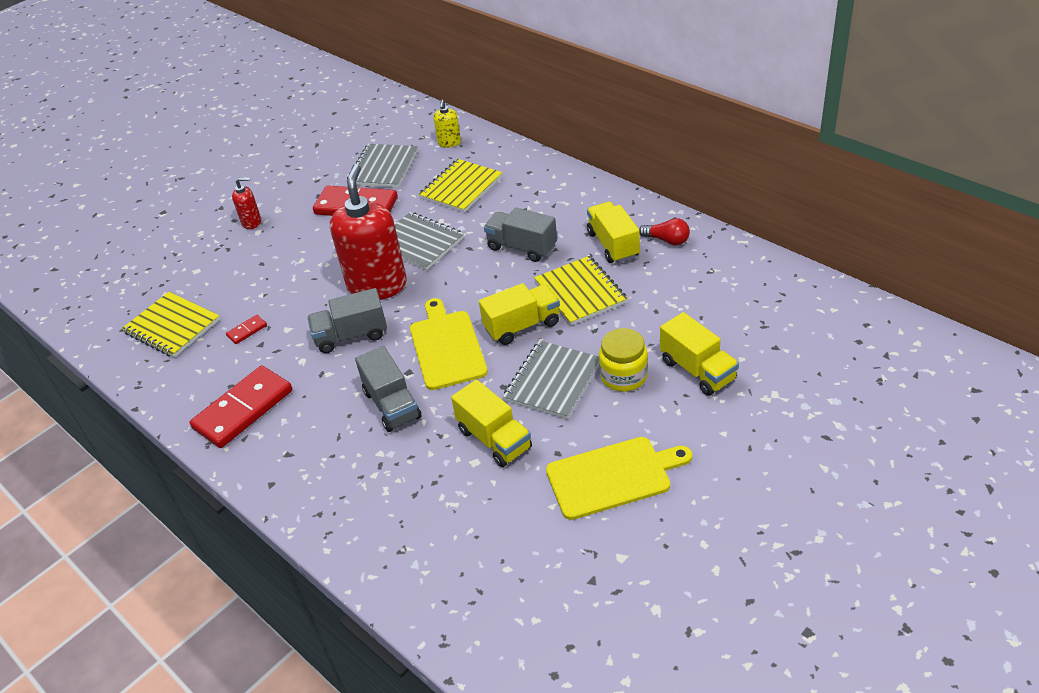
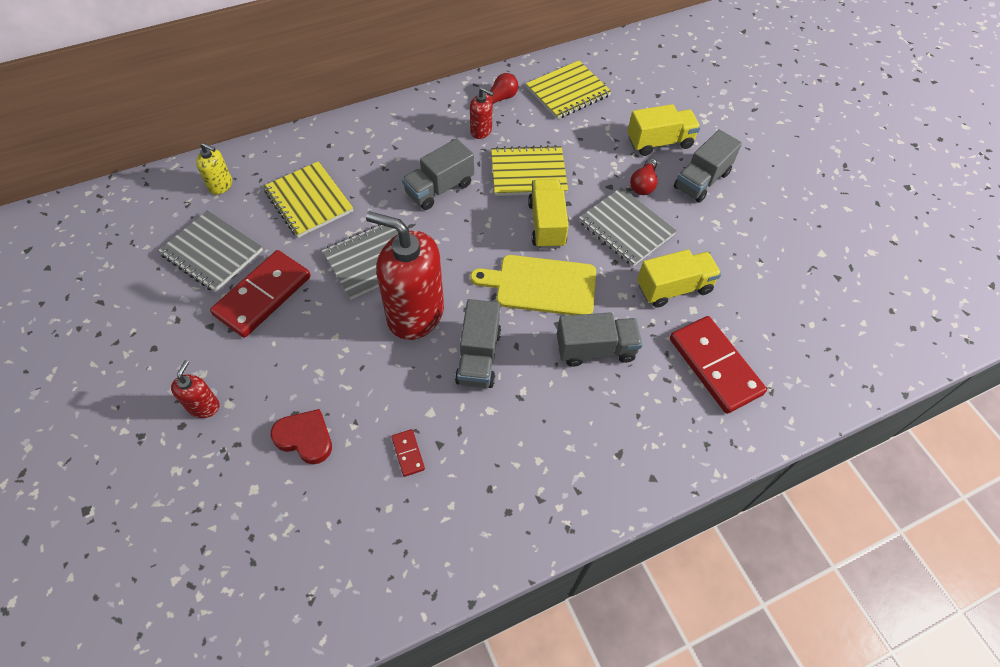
camera: 75 degrees left, 15 degrees up
(172, 327) = (346, 536): yellow notebook -> yellow notebook (568, 92)
(243, 276) = (305, 438): none -> red heart
(243, 409) = (534, 483): red domino -> red domino (714, 366)
(613, 245) = (481, 131): yellow truck -> red soap dispenser
(613, 476) = (745, 229): yellow cutting board -> none
(623, 376) = (643, 184): yellow jar -> red light bulb
(663, 420) = (701, 180): none -> grey truck

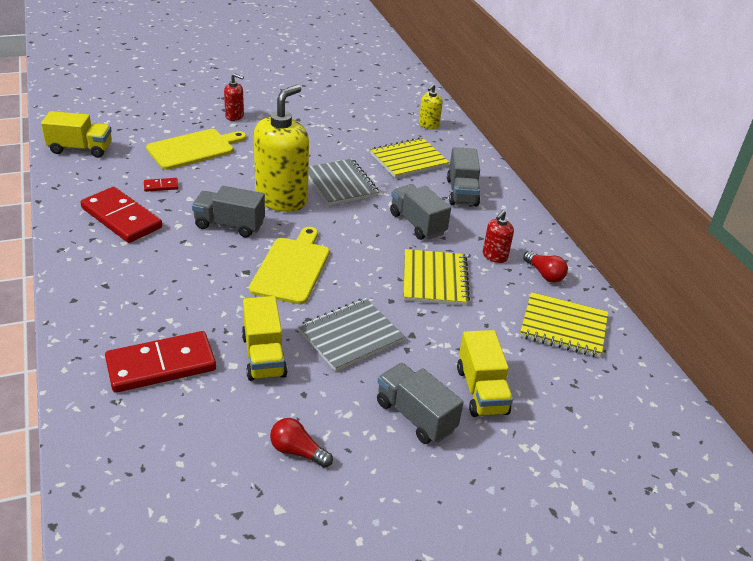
camera: 95 degrees right, 20 degrees down
(212, 253) = (362, 121): grey notebook -> none
(263, 295) = (318, 138): red domino -> red domino (122, 218)
(305, 438) = (194, 149): red heart -> yellow cutting board
(415, 314) = (281, 199): red soap dispenser -> yellow soap dispenser
(546, 224) = (364, 282): yellow truck -> yellow truck (80, 149)
(568, 92) = (563, 327): yellow notebook -> yellow notebook turned 45 degrees counterclockwise
(595, 349) = (211, 289): grey truck -> grey truck (462, 192)
(643, 184) = (413, 362): red light bulb -> red light bulb (297, 451)

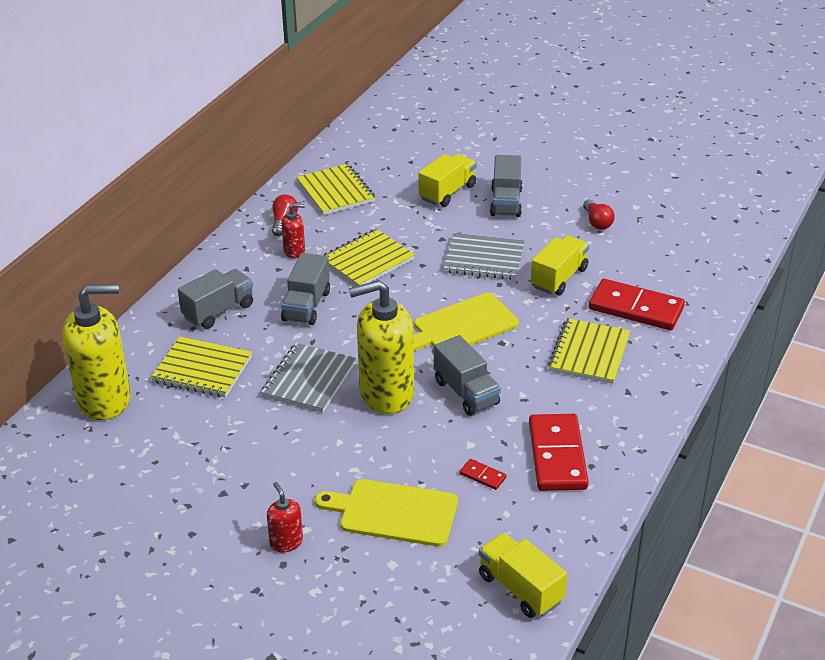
camera: 130 degrees left, 0 degrees up
(166, 299) = (589, 353): none -> yellow notebook
(428, 125) = (104, 399): yellow soap dispenser -> yellow soap dispenser, size x2.20

